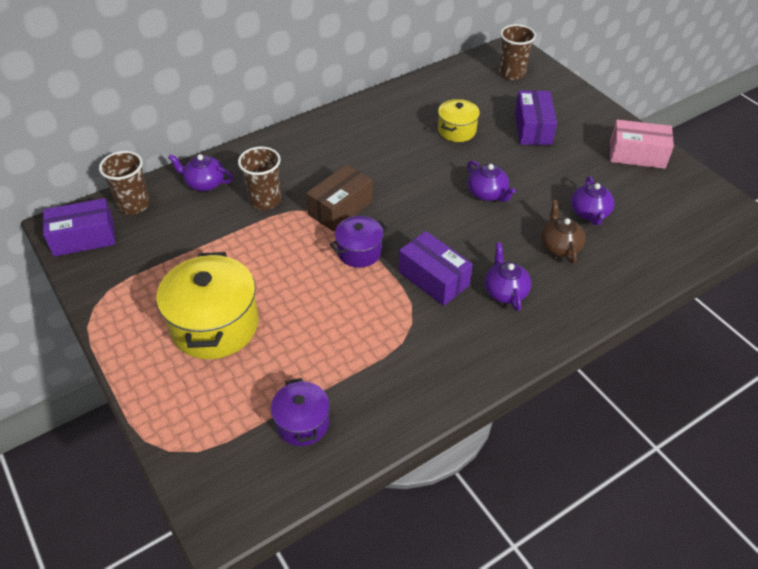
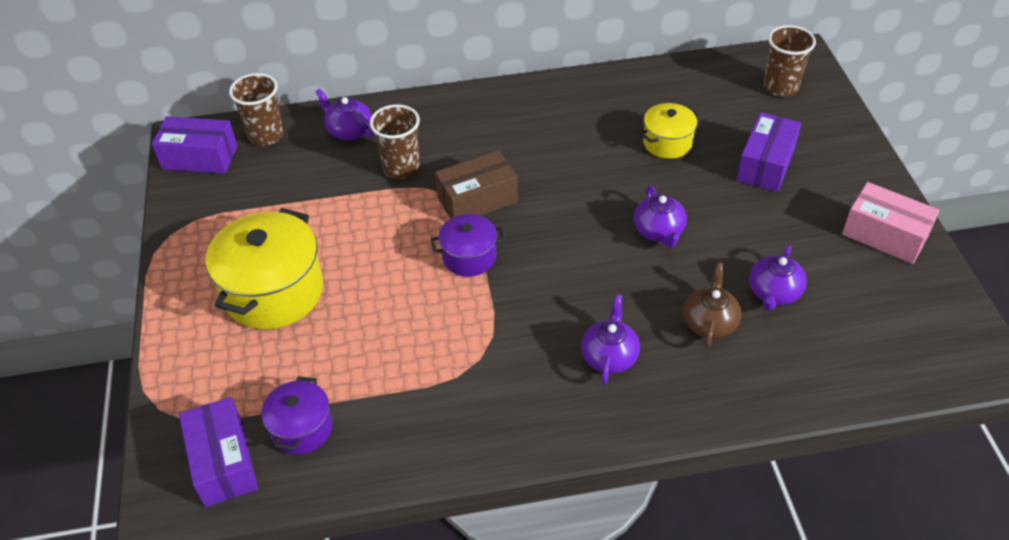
camera: 25 degrees right, 0 degrees up
(433, 278) = (534, 314): purple box -> purple box (223, 462)

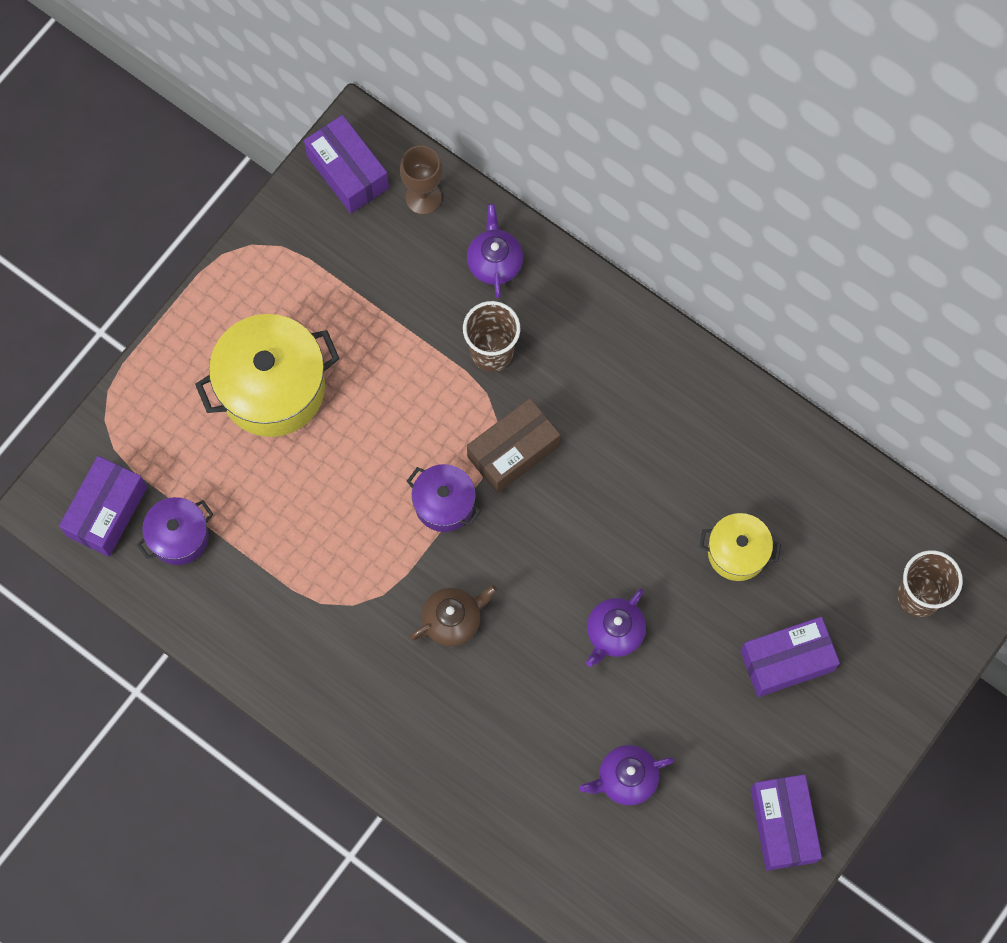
camera: 45 degrees right, 25 degrees up
(266, 135) = (423, 197): brown cup -> brown goblet
(477, 200) = (513, 451): brown box -> brown box turned 60 degrees counterclockwise
(609, 356) = (442, 700): purple teapot -> none
(710, 322) = (546, 751): brown teapot -> brown teapot (453, 620)
(884, 235) = (783, 825): pink box -> purple box

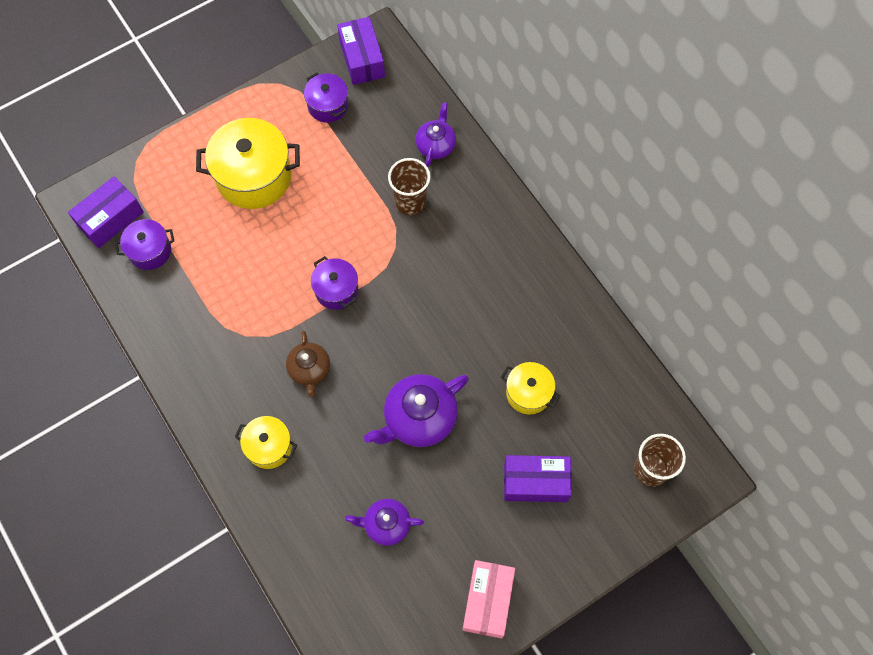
camera: 20 degrees right, 5 degrees down
(329, 254) = (328, 105): none -> purple pot
(423, 197) = (405, 90): brown goblet -> none
(442, 735) = (269, 447): none -> yellow pot
(453, 620) = (309, 370): brown teapot -> brown teapot turned 90 degrees clockwise
(513, 451) = (398, 271): brown box -> none
(614, 632) = (419, 418): purple teapot -> purple teapot, size x1.63
(783, 825) = (487, 601): purple box -> pink box

